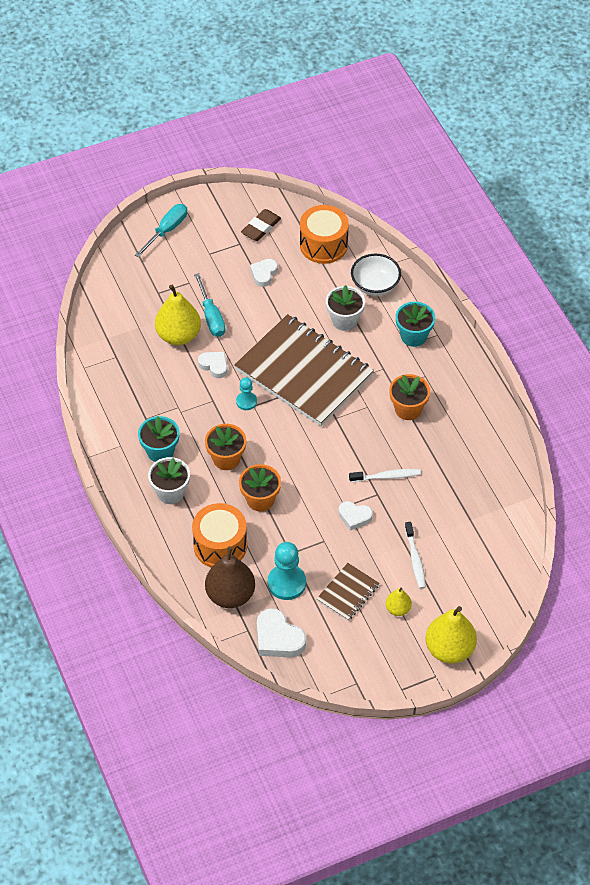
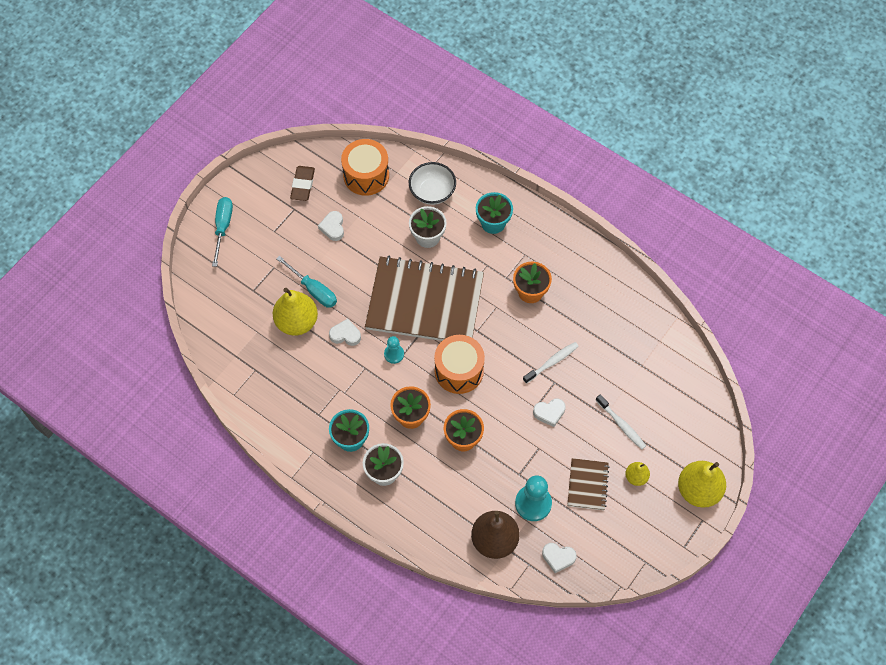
camera: 30 degrees left, 10 degrees up
(220, 545) = (457, 499): orange drum -> orange drum (459, 371)
(278, 638) = (558, 557): white heart -> white heart, size x0.63

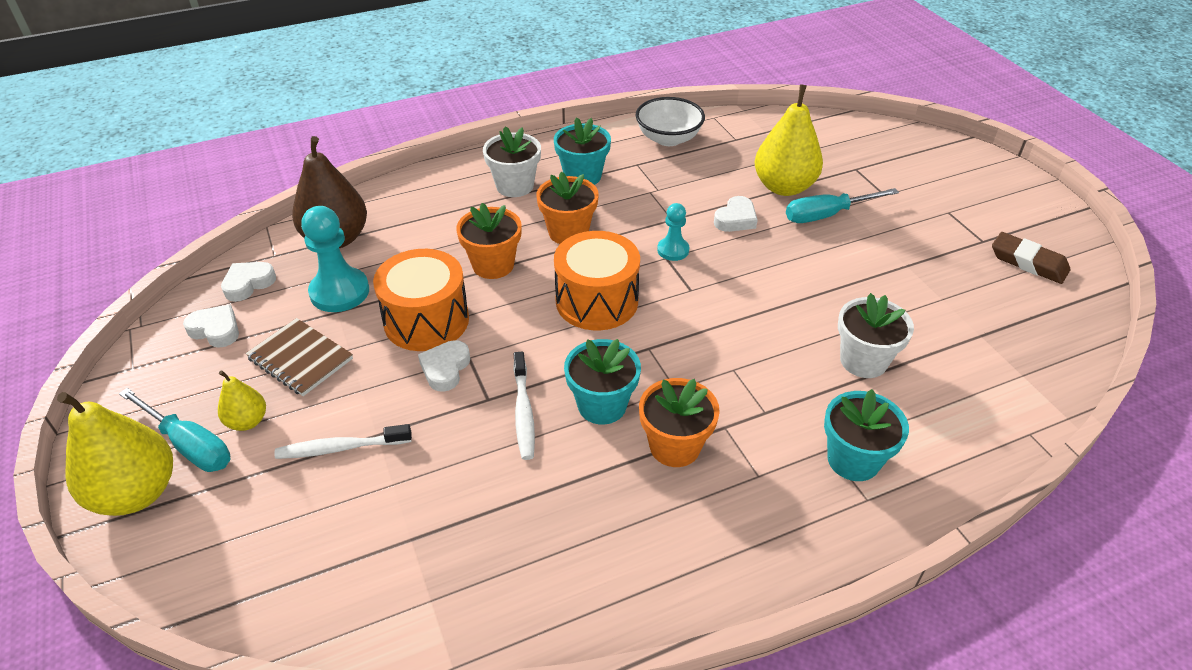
camera: 120 degrees right, 20 degrees down
(223, 227) = (974, 173): turquoise screwdriver -> turquoise screwdriver (189, 445)
(333, 227) = (931, 266): white heart -> white heart (216, 330)
(366, 175) = (1027, 335): orange drum -> orange drum (426, 320)
(425, 302) = (737, 310): brown notebook -> none
(432, 192) = (961, 404): white bowl -> white bowl (668, 138)
(526, 332) = (602, 405): none -> turquoise flower pot

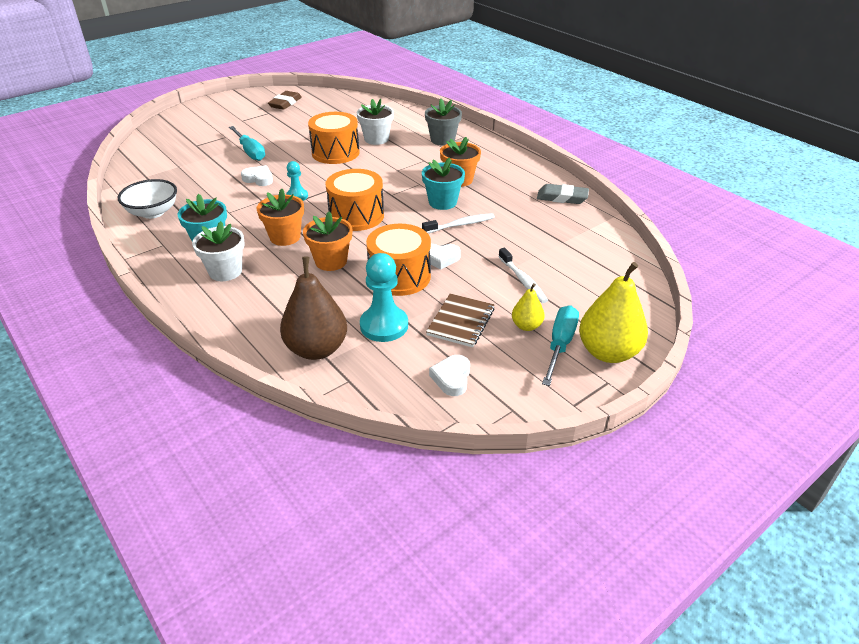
camera: 105 degrees left, 5 degrees down
(248, 284) = (391, 381): white heart -> none
(556, 596) = (562, 197): none -> grey eraser
(784, 187) = (219, 166): yellow pear -> none
(812, 303) = (335, 152): none -> orange drum
(853, 460) = (442, 140): turquoise flower pot -> grey flower pot

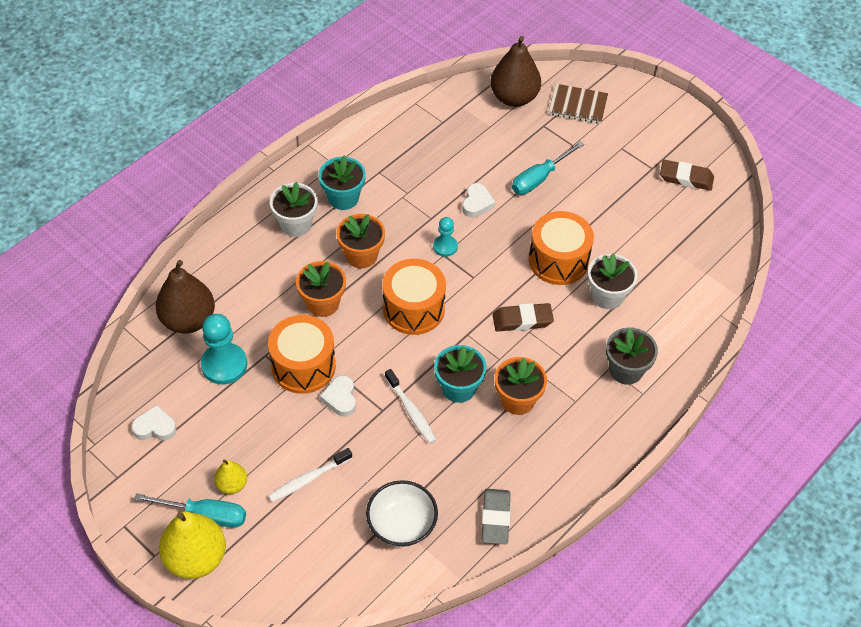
camera: 80 degrees right, 15 degrees up
(153, 212) = (390, 137): white bowl -> white bowl (402, 525)
(155, 153) = (514, 98): none -> brown pear
(386, 171) = (522, 320): none -> brown eraser
(460, 322) = (234, 427): brown notebook -> brown notebook (578, 105)

